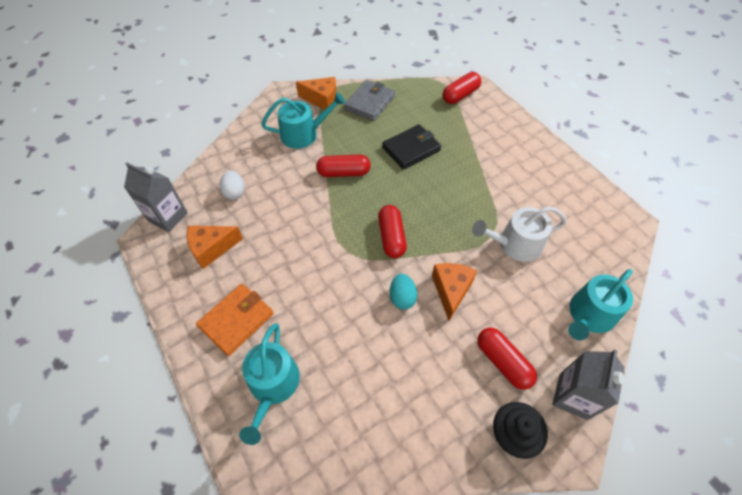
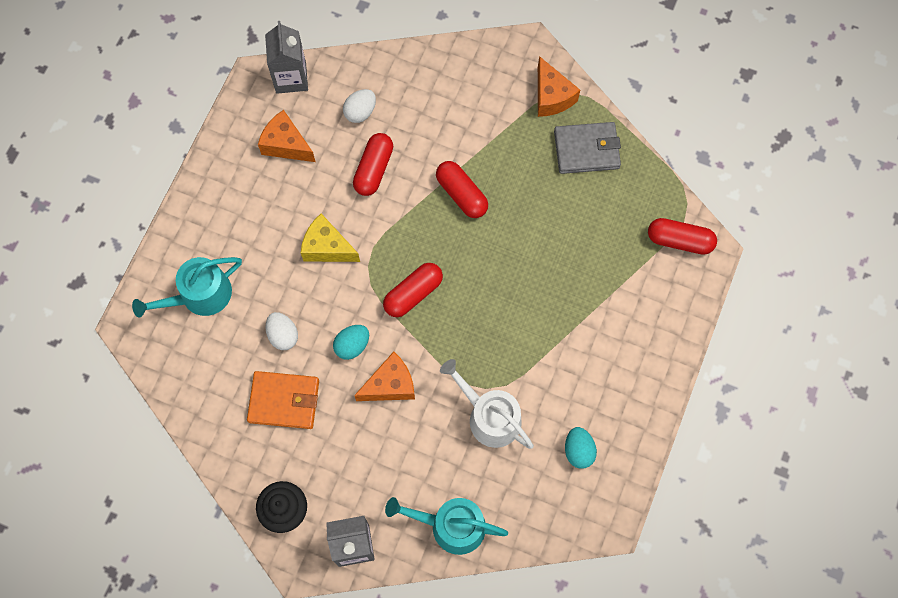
camera: 55 degrees right, 15 degrees up
(236, 320) = (234, 222): orange wallet -> orange wallet (284, 401)
(304, 134) = (485, 116): turquoise watering can -> none
(313, 269) = (327, 247): none -> yellow cheese
(357, 341) = (283, 335): none -> white egg
(411, 149) = (546, 239): black wallet -> none
(503, 362) = (347, 469): red capsule -> red capsule (374, 169)
(570, 210) = (578, 451): none -> turquoise egg

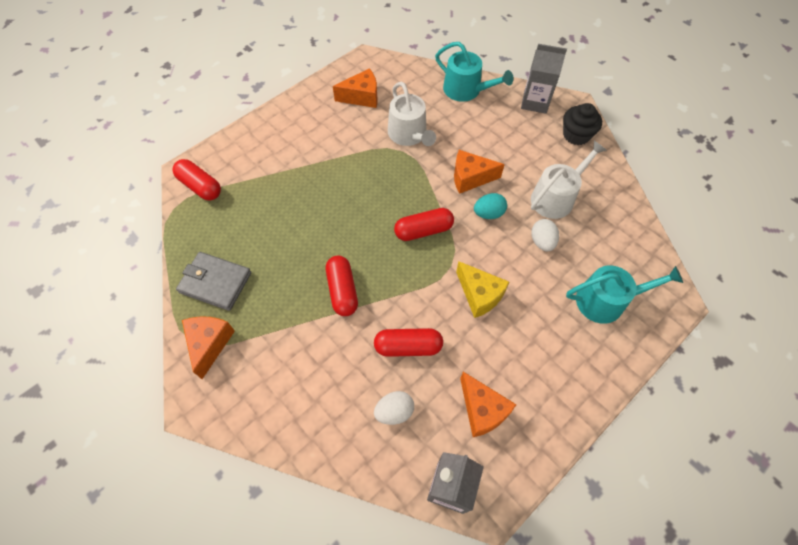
camera: 155 degrees left, 10 degrees down
(284, 401) = (556, 197): orange wallet -> white watering can
(374, 169) = (408, 346): red capsule -> red capsule turned 45 degrees clockwise
(578, 451) = (362, 97): turquoise egg -> orange cheese

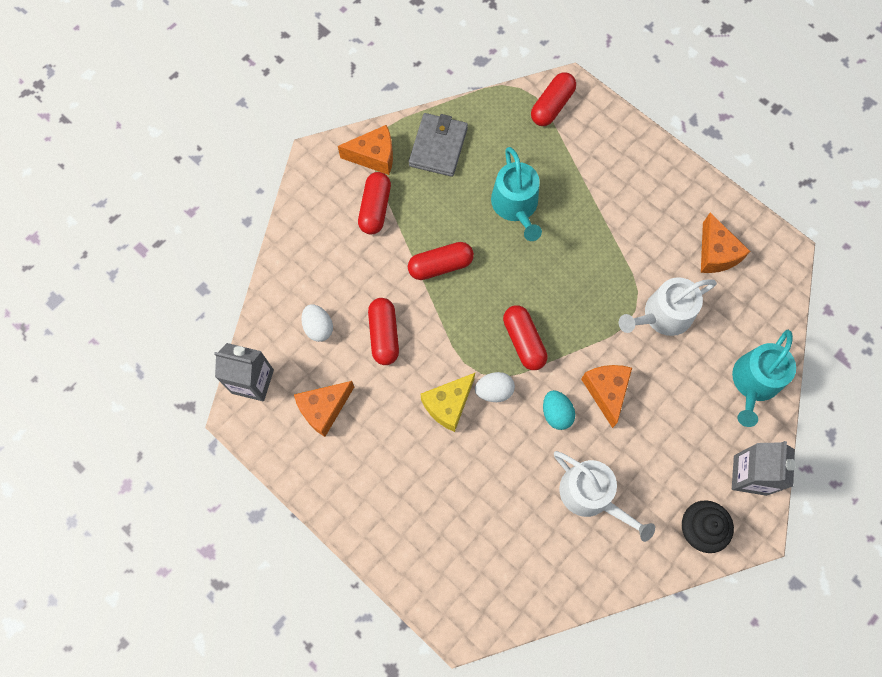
camera: 85 degrees right, 10 degrees up
(270, 346) = (375, 208): none -> red capsule
(542, 242) = (524, 475): white egg -> white egg (494, 391)
(606, 301) = (454, 545): turquoise watering can -> turquoise watering can (516, 206)

